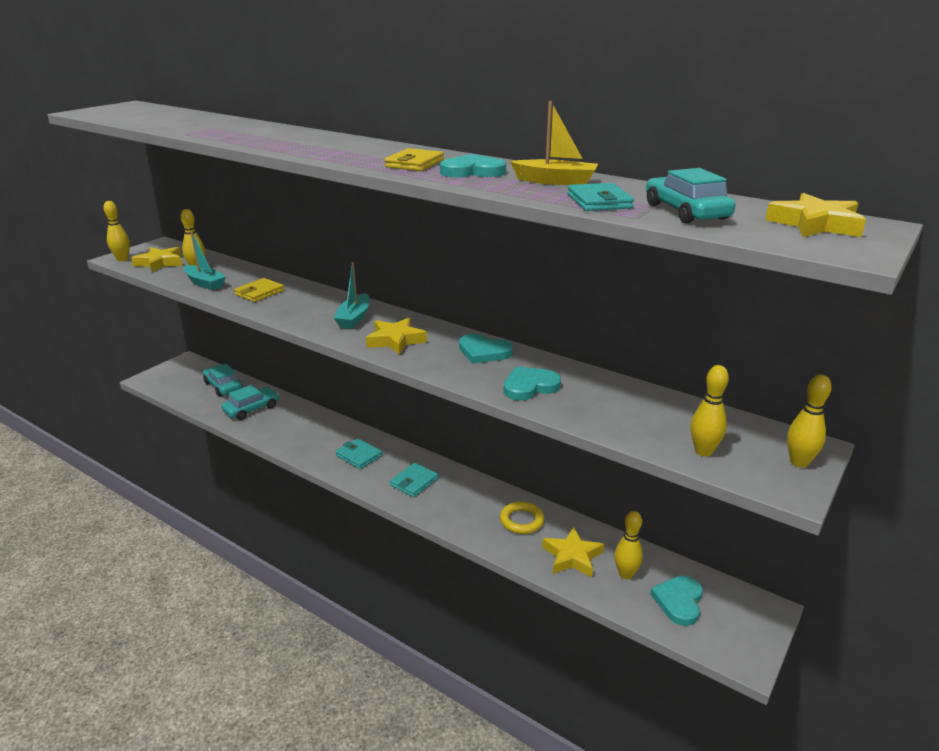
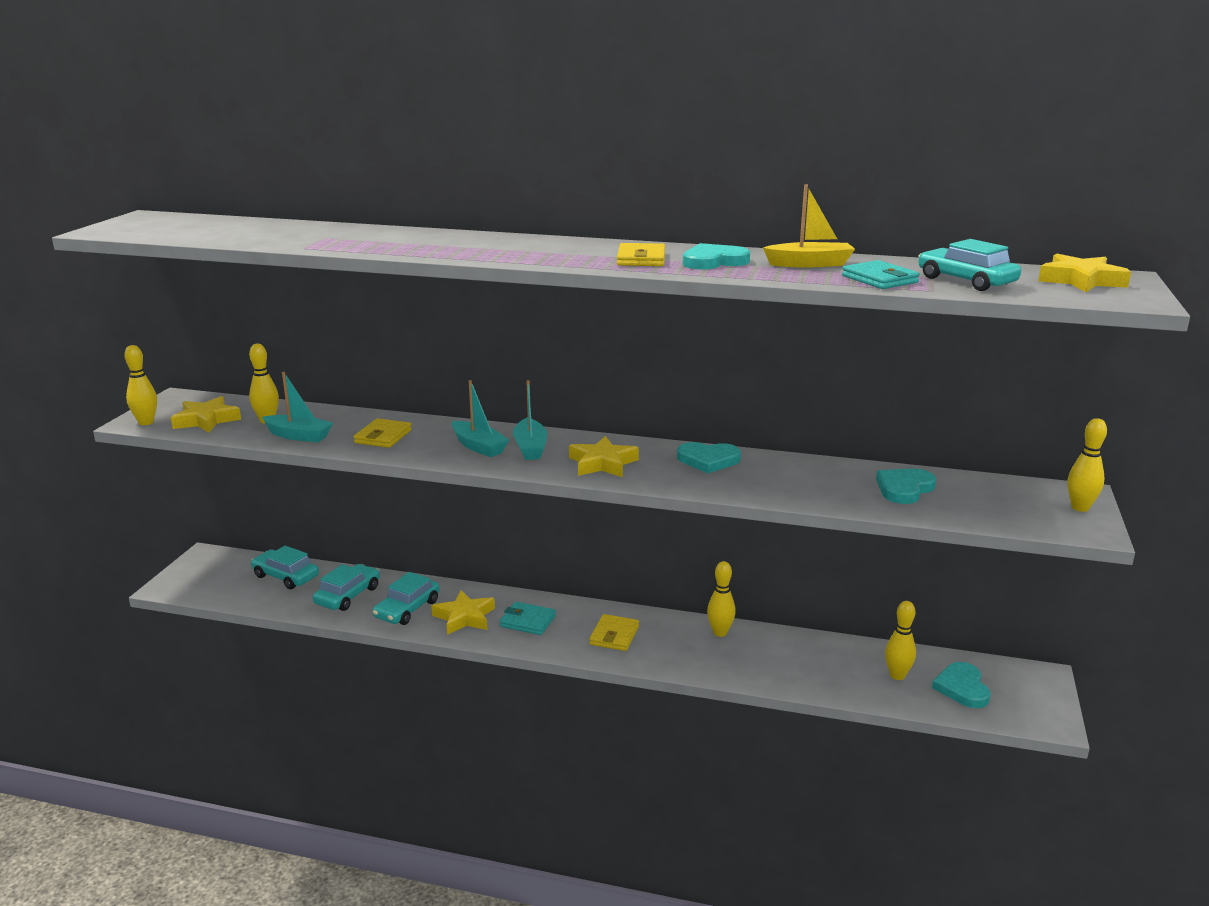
camera: 20 degrees left, 5 degrees down
(283, 427) = (407, 609): none -> turquoise car
(317, 311) = (478, 447): none -> turquoise boat
(414, 482) = (614, 635): turquoise wallet -> yellow wallet
(521, 520) = (759, 649): yellow ring -> none
(529, 386) = (787, 485): turquoise heart -> turquoise heart (904, 489)
(572, 557) = (835, 671): yellow star -> yellow star (464, 617)
(703, 451) = (996, 514): yellow bowling pin -> yellow bowling pin (720, 632)

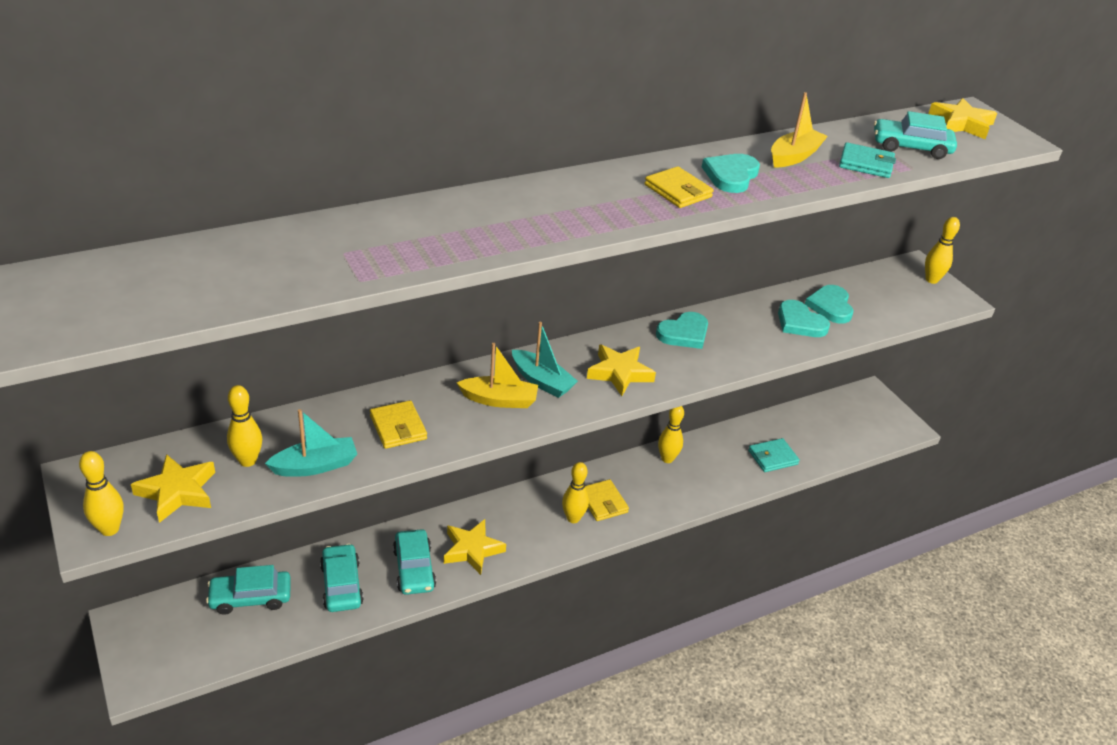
camera: 45 degrees left, 15 degrees up
(478, 447) = (499, 400): turquoise boat -> yellow boat
(527, 621) = (525, 525): turquoise wallet -> turquoise wallet (772, 457)
(897, 675) = (803, 436): yellow bowling pin -> yellow bowling pin (573, 518)
(962, 688) = (844, 426): turquoise heart -> turquoise heart (800, 322)

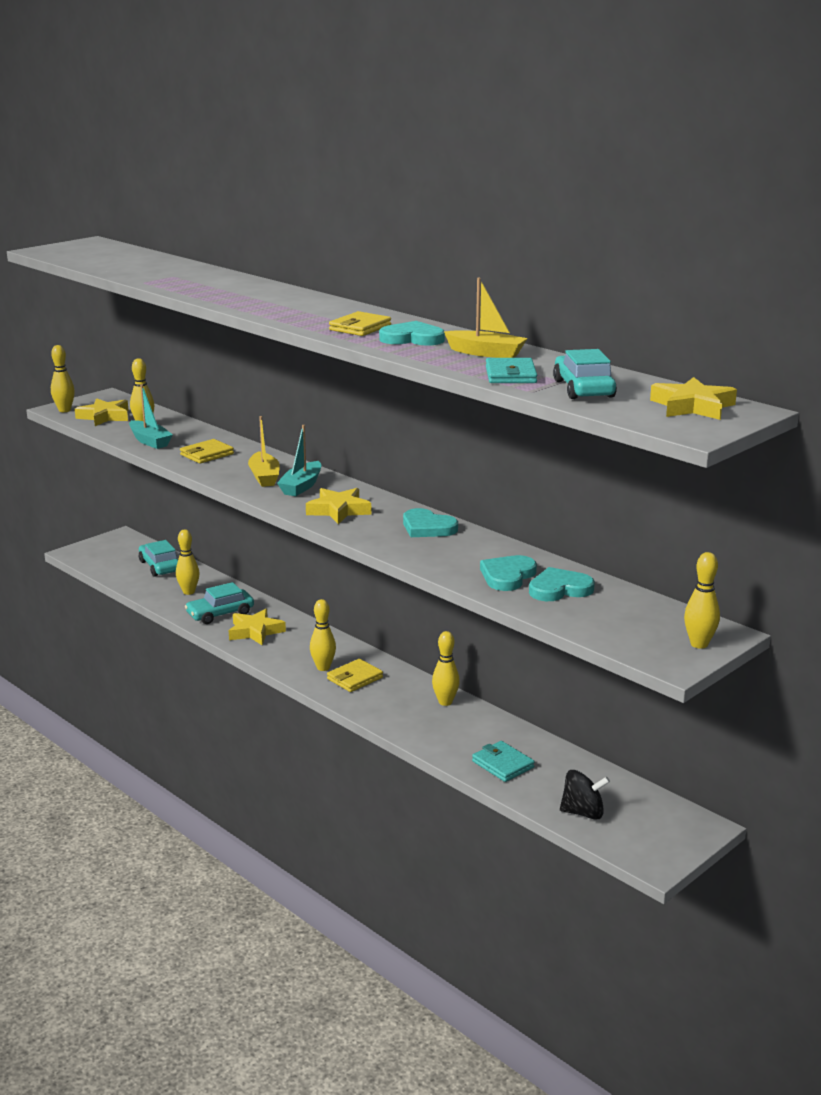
camera: 75 degrees right, 15 degrees down
(341, 585) = (189, 592): turquoise car -> yellow bowling pin
(845, 439) = (583, 812): none -> black spinning top

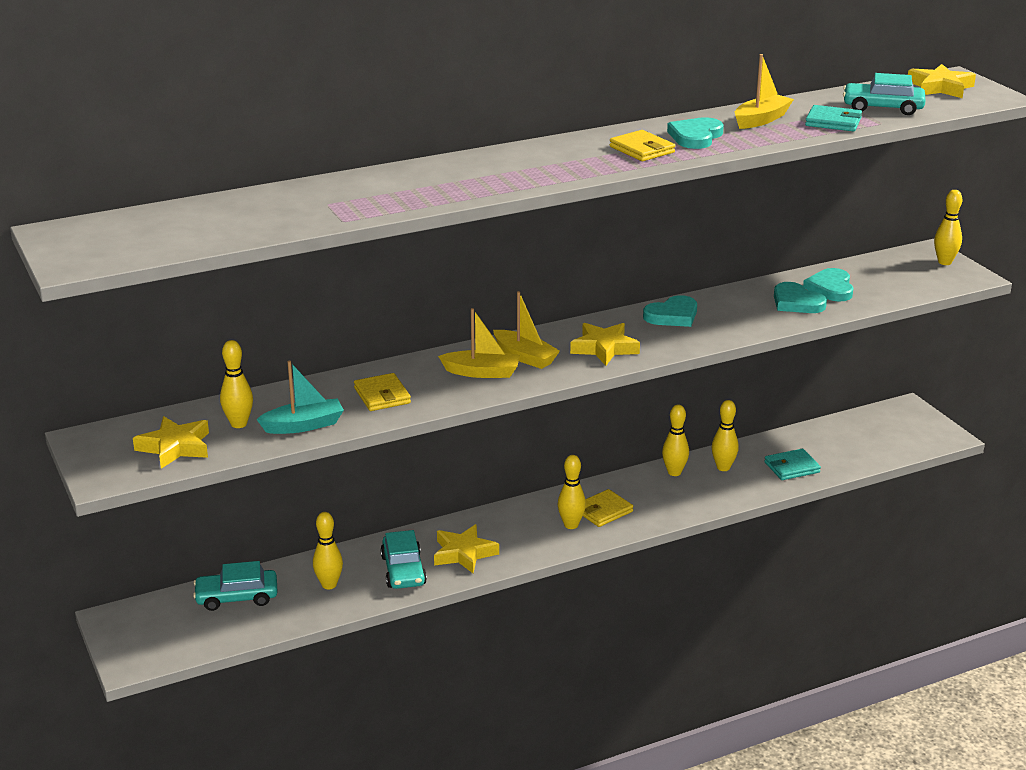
camera: 70 degrees left, 5 degrees up
(64, 410) = (116, 474): yellow bowling pin -> yellow bowling pin (723, 467)
(301, 486) = (525, 357): turquoise boat -> yellow boat
(355, 678) = (603, 511): yellow wallet -> yellow wallet turned 75 degrees clockwise
(583, 812) = (875, 449): black spinning top -> none

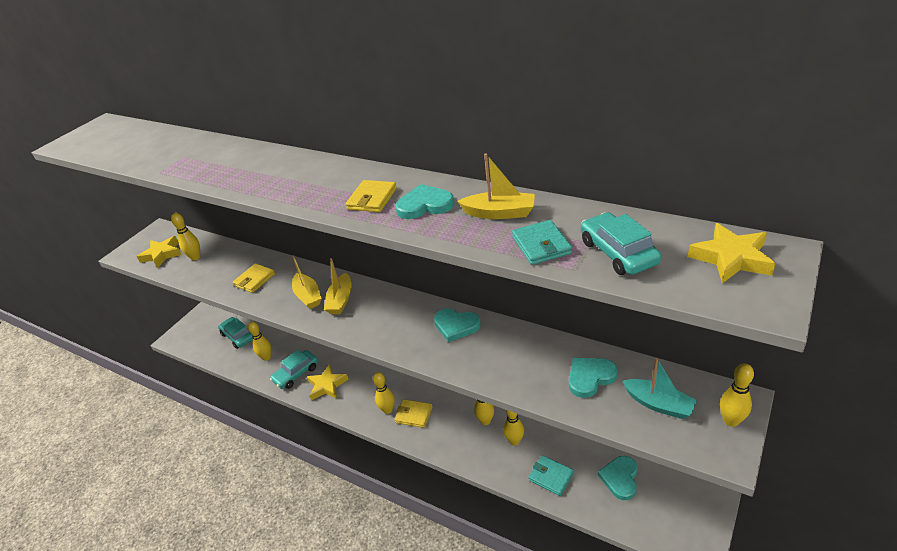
camera: 60 degrees right, 10 degrees up
(303, 425) = (205, 275): turquoise boat -> turquoise boat (658, 404)
(604, 348) = (380, 323): yellow star -> none
(796, 302) = (543, 372): turquoise heart -> turquoise heart (620, 478)

